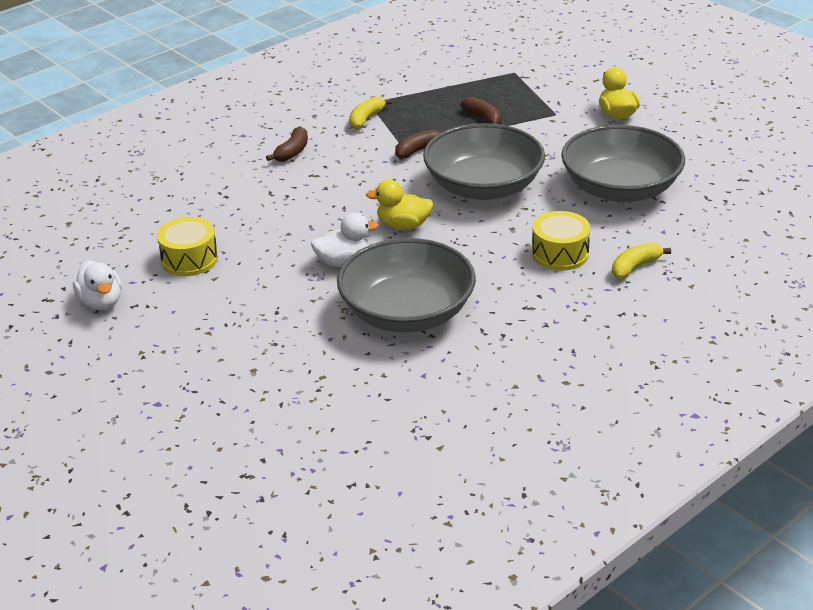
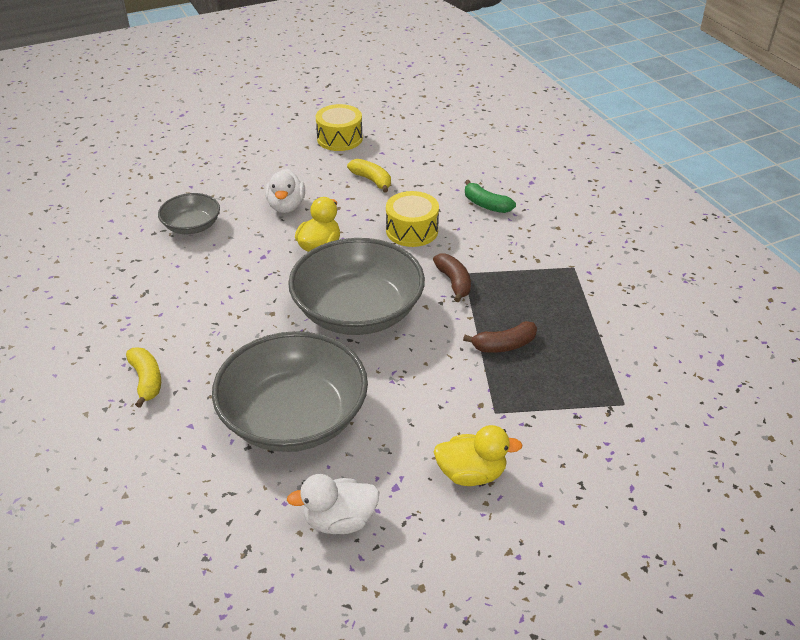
camera: 105 degrees right, 5 degrees up
(101, 302) = (309, 102): white duck -> white duck (339, 520)
(292, 152) = (486, 205): brown banana -> green banana
(366, 119) = (536, 259): yellow banana -> yellow banana (372, 180)
(407, 312) = (192, 226): grey bowl -> grey bowl, size x0.51
(560, 253) = (207, 334): yellow drum -> yellow drum (412, 230)

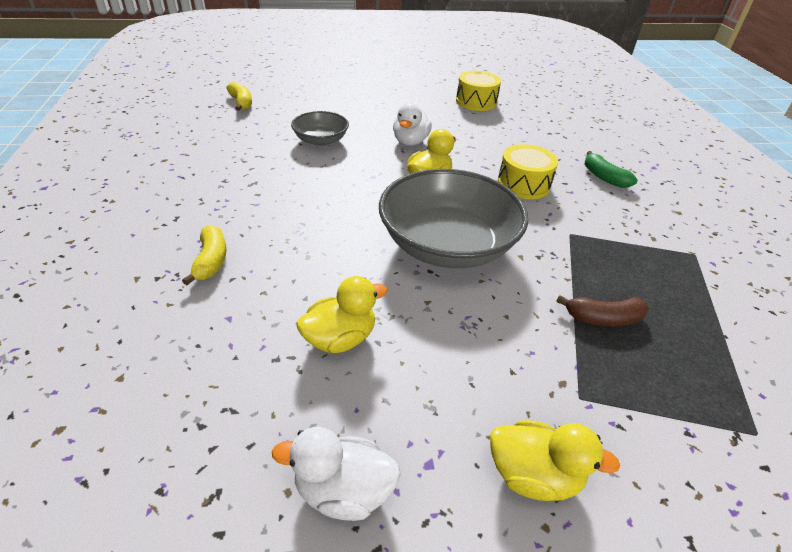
camera: 15 degrees right, 0 degrees up
(294, 417) = (340, 338): grey bowl -> yellow duck
(372, 180) = (496, 137): yellow banana -> yellow banana (241, 103)
(454, 282) = (557, 240): brown banana -> none

